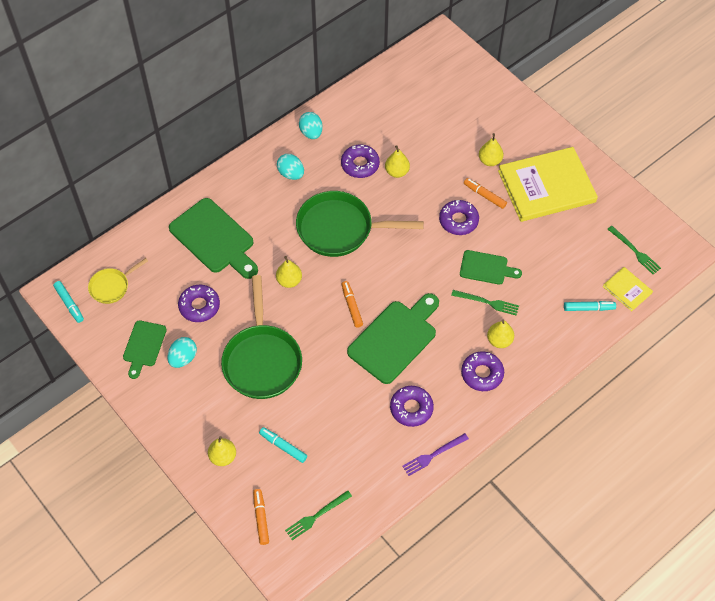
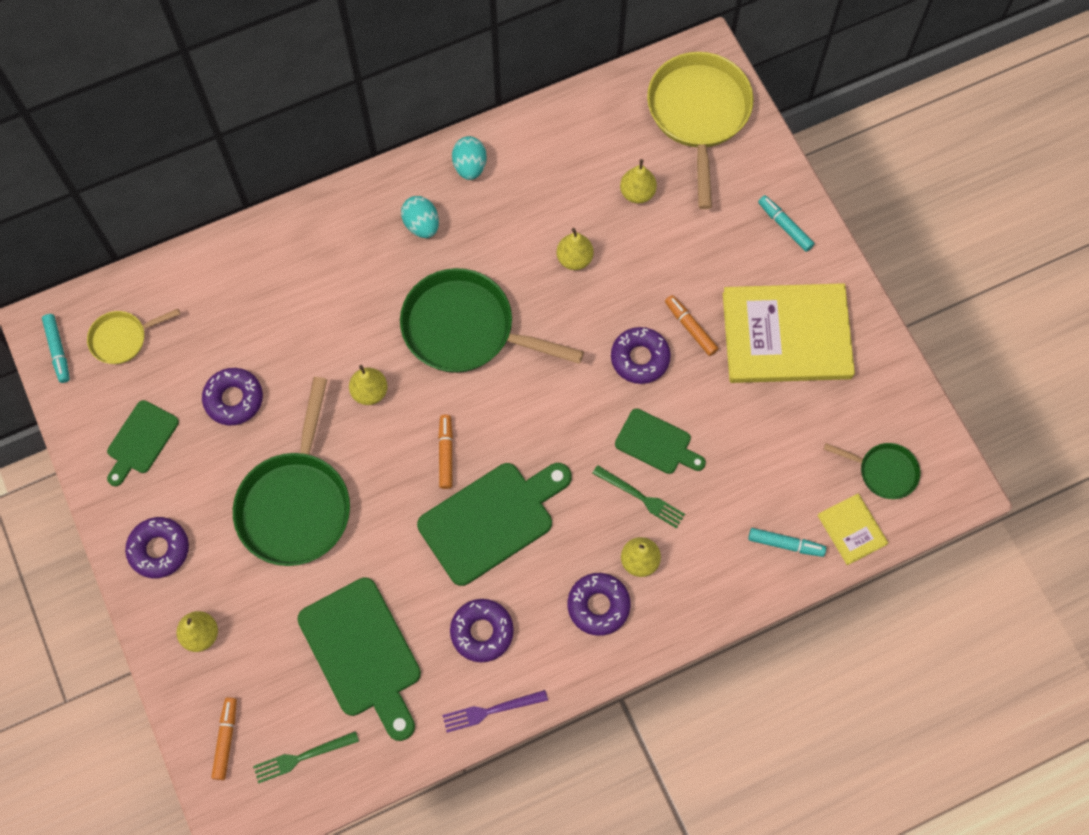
camera: 15 degrees right, 10 degrees up
(183, 358) = (189, 473): turquoise egg -> none
(214, 238) = (285, 300): green cutting board -> green cutting board (363, 653)
(283, 446) = (287, 641): turquoise marker -> turquoise marker (785, 226)
(360, 164) = (525, 234): purple donut -> purple donut (159, 549)
(447, 71) = (699, 114): none -> yellow pan
(490, 161) = (716, 274): yellow pear -> yellow pear (637, 193)
(635, 251) = (883, 472): green fork -> green pan

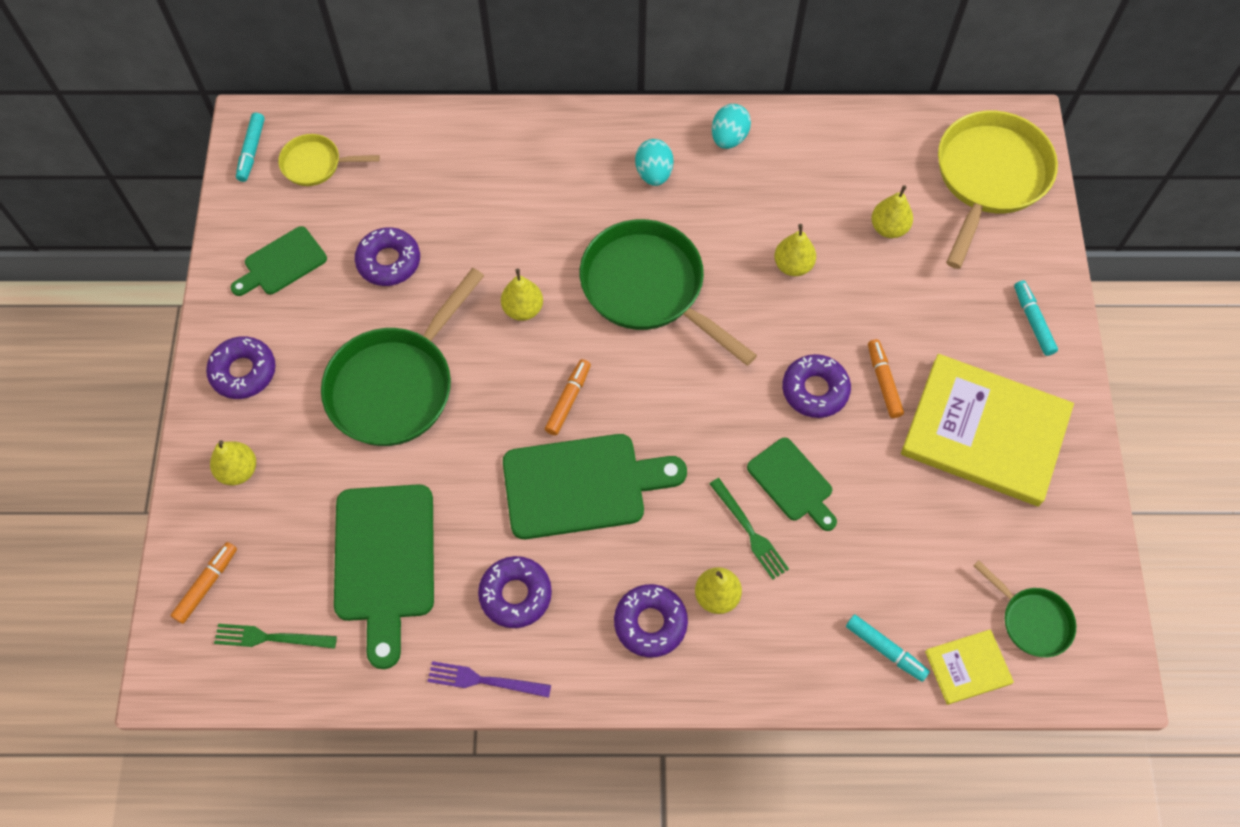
camera: 25 degrees right, 5 degrees down
(852, 530) = (967, 667): yellow book -> yellow book turned 75 degrees clockwise

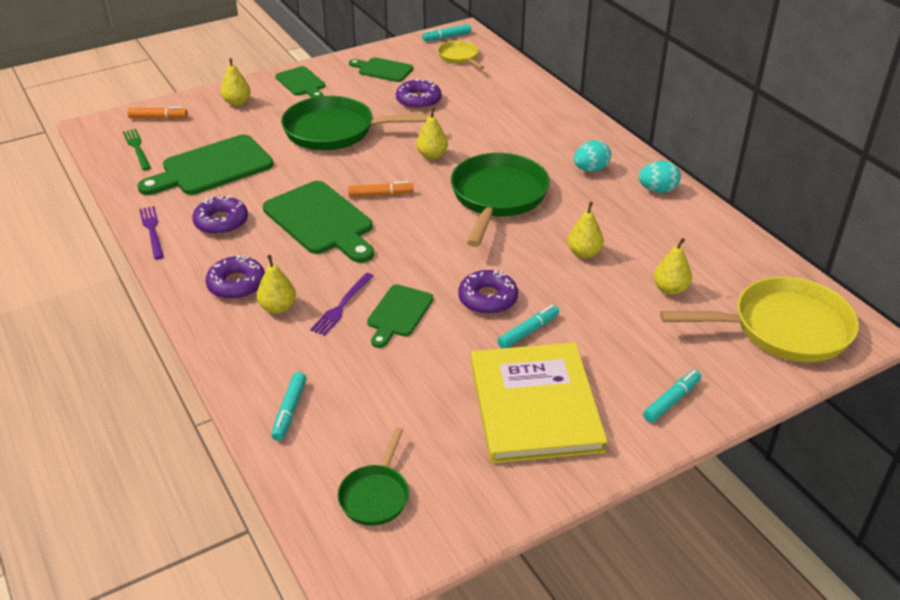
camera: 60 degrees right, 25 degrees down
(243, 372) = (301, 83): purple donut -> green cutting board
(749, 531) = (342, 306): green fork -> purple fork
(883, 381) = (528, 332): orange marker -> turquoise marker
(967, 667) = (304, 466): yellow book -> none

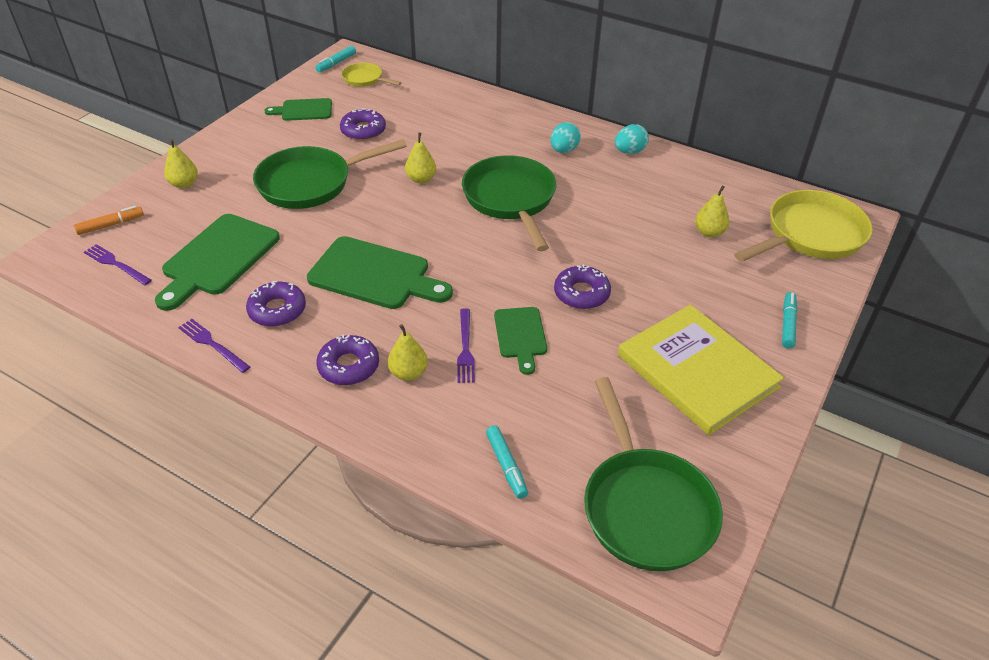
camera: 30 degrees left, 5 degrees up
(137, 148) = (116, 264): green fork -> purple fork
(301, 83) = (234, 145): green cutting board -> none
(375, 495) = (645, 507): green pan -> green pan, size x1.96
(380, 194) = (407, 231): orange marker -> none
(528, 332) = (638, 310): turquoise marker -> none
(584, 253) = (621, 225): yellow pear -> none

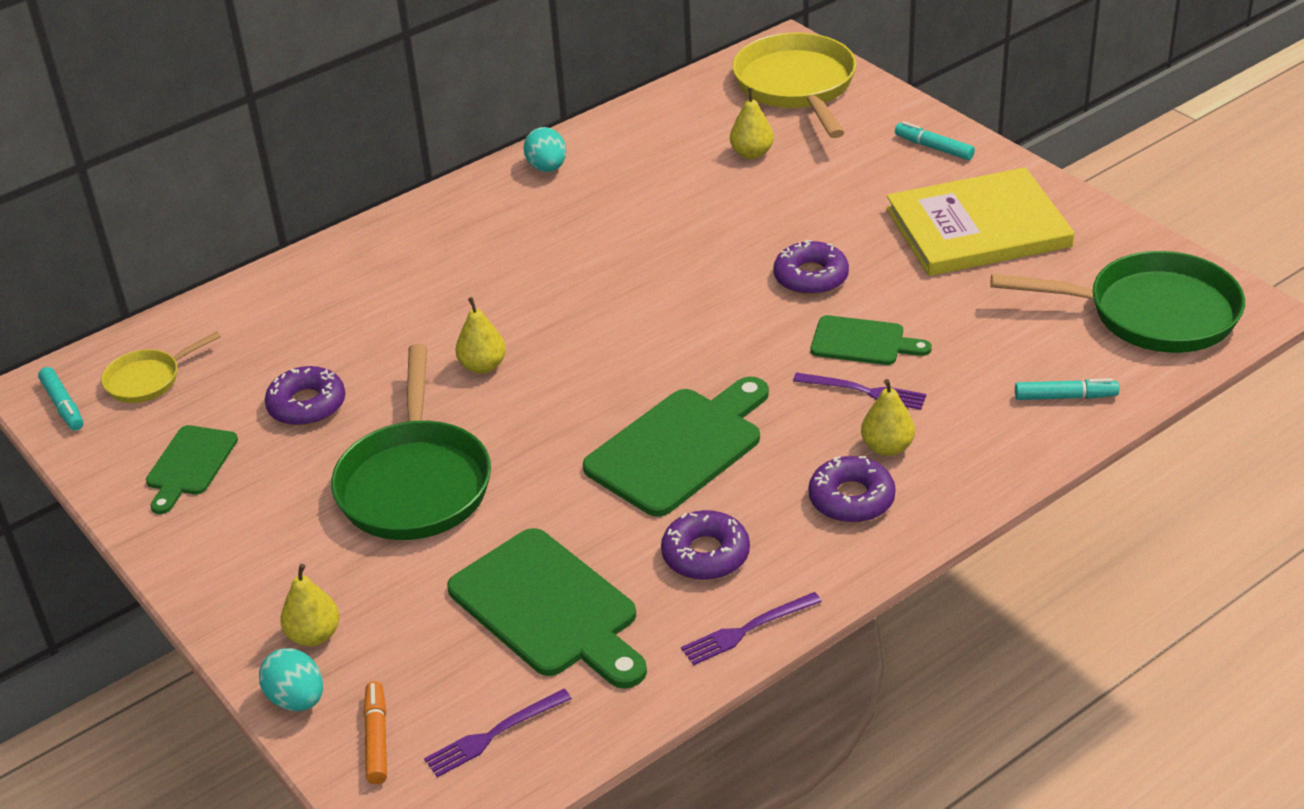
camera: 65 degrees left, 5 degrees down
(511, 199) = (587, 292): green pan -> none
(564, 150) = (504, 221): turquoise egg -> turquoise egg (297, 699)

